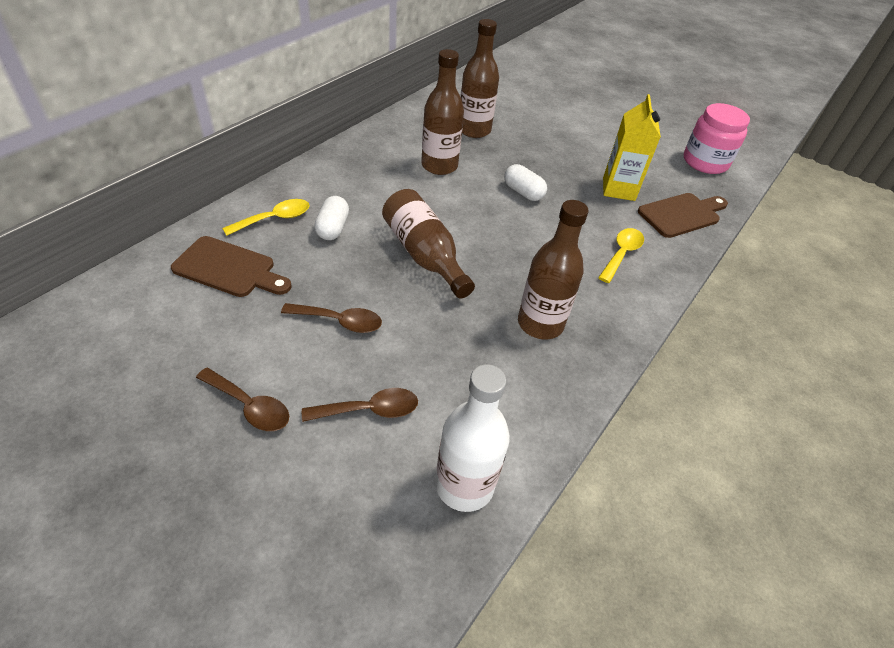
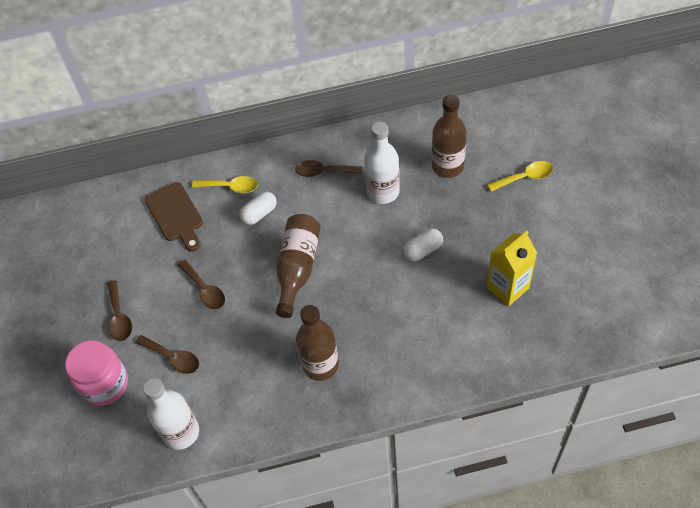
camera: 50 degrees right, 10 degrees up
(365, 171) = (323, 172): none -> brown spoon
(439, 166) = (383, 192): brown bottle -> white bottle
(523, 192) = (423, 250): white capsule -> white capsule turned 60 degrees clockwise
(621, 254) = (439, 346): yellow spoon -> yellow spoon (525, 177)
(681, 214) = (534, 341): brown cutting board -> none
(705, 162) = (628, 301): pink jar -> pink jar (104, 384)

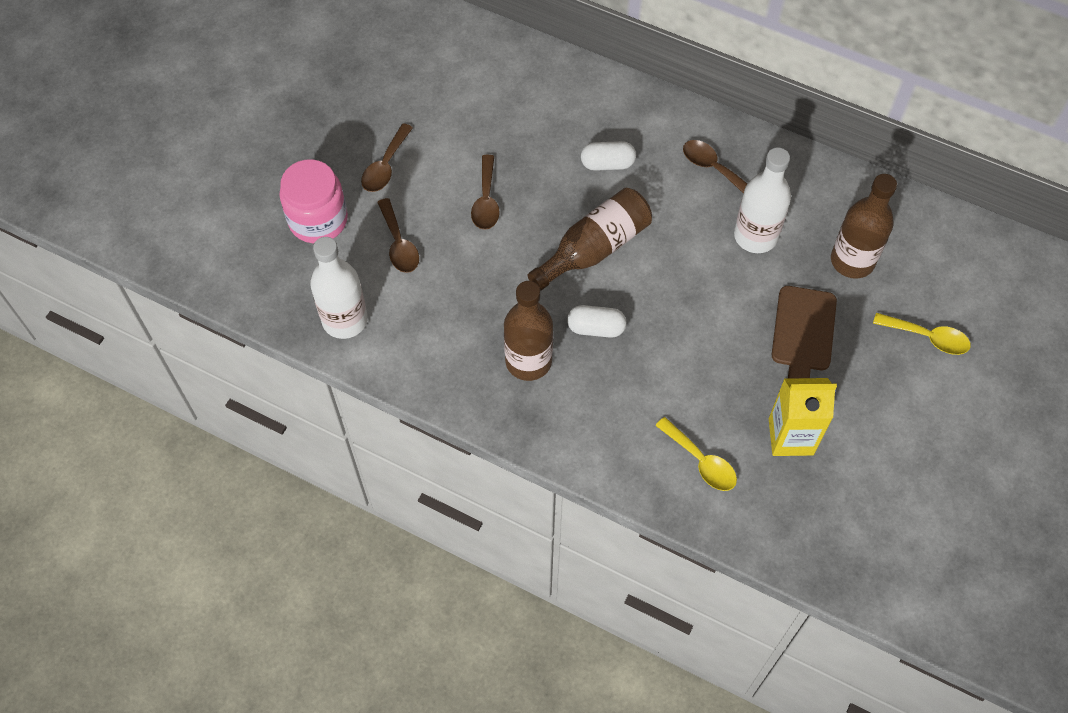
camera: 35 degrees right, 5 degrees up
(175, 215) = (525, 103): brown cutting board -> brown cutting board (803, 334)
(230, 187) = (604, 114): yellow spoon -> yellow spoon (701, 461)
(423, 250) = (739, 328): white capsule -> white capsule (596, 328)

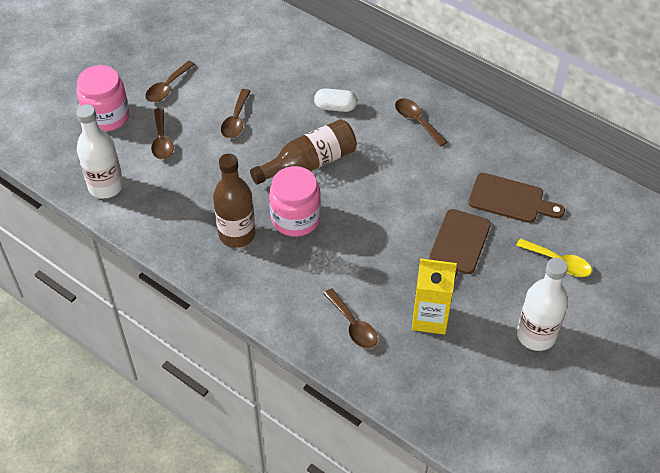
camera: 10 degrees right, 10 degrees down
(596, 328) = (295, 218): white capsule -> pink jar
(701, 461) = (353, 325): yellow spoon -> brown spoon
(755, 236) = (437, 172): white bottle -> white bottle (536, 335)
(852, 261) = (510, 199): brown bottle -> brown cutting board

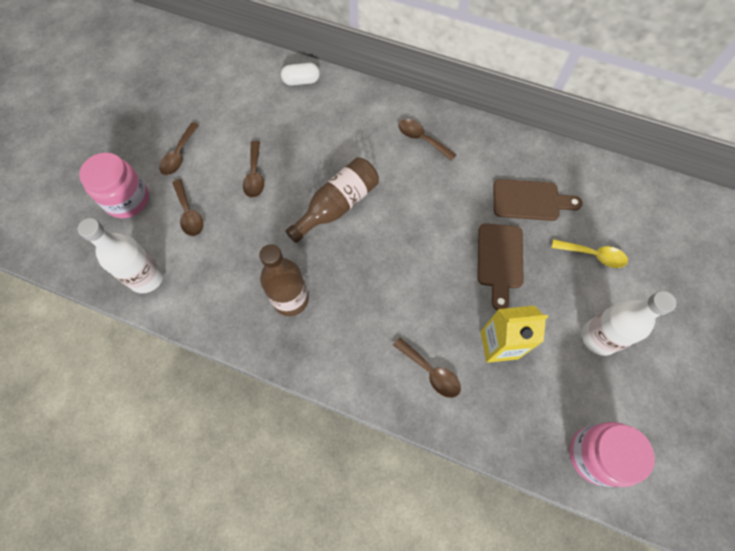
camera: 15 degrees left, 15 degrees up
(295, 218) = (342, 268): pink jar -> pink jar (595, 455)
(335, 107) = (344, 141): white capsule -> white capsule (301, 81)

